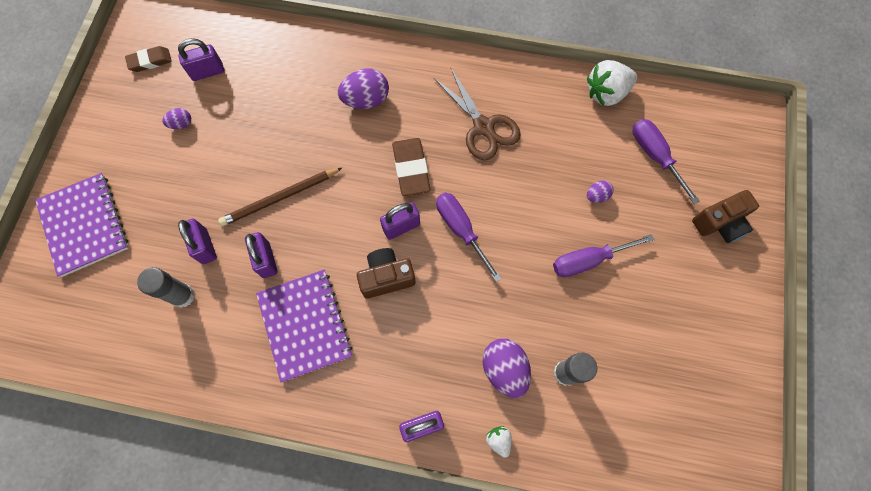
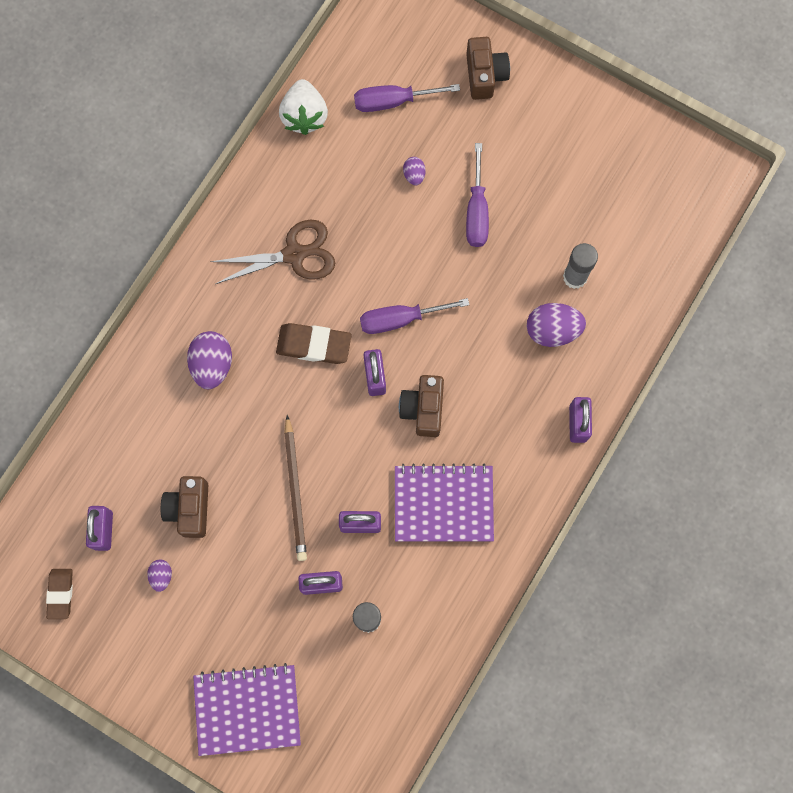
camera: 70 degrees left, 5 degrees up
(241, 125) = (189, 509): none -> brown camera
(498, 440) = (613, 360): white strawberry -> none

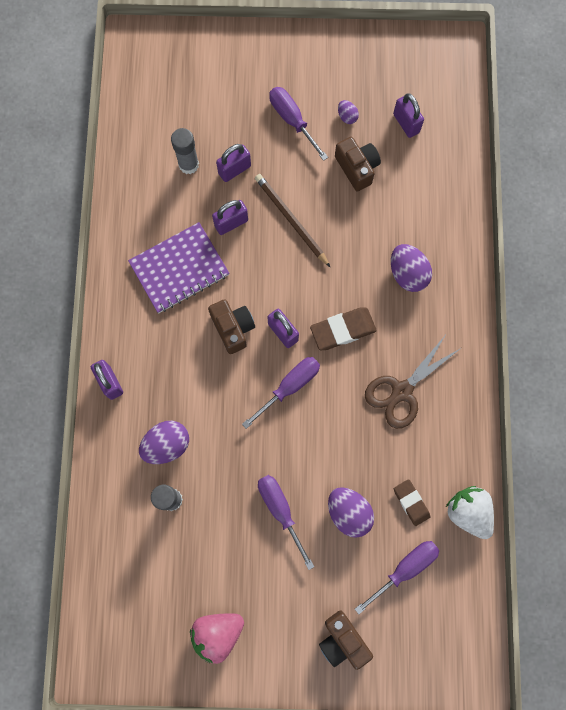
camera: 150 degrees right, 0 degrees up
(60, 594) = (406, 70): brown eraser -> brown eraser (411, 502)
(224, 606) = (292, 120): none -> purple screwdriver
(247, 709) = (236, 69): purple notebook -> none
(414, 175) = (348, 512): purple egg -> purple egg, size x1.90
(594, 140) = (217, 633): none -> pink strawberry

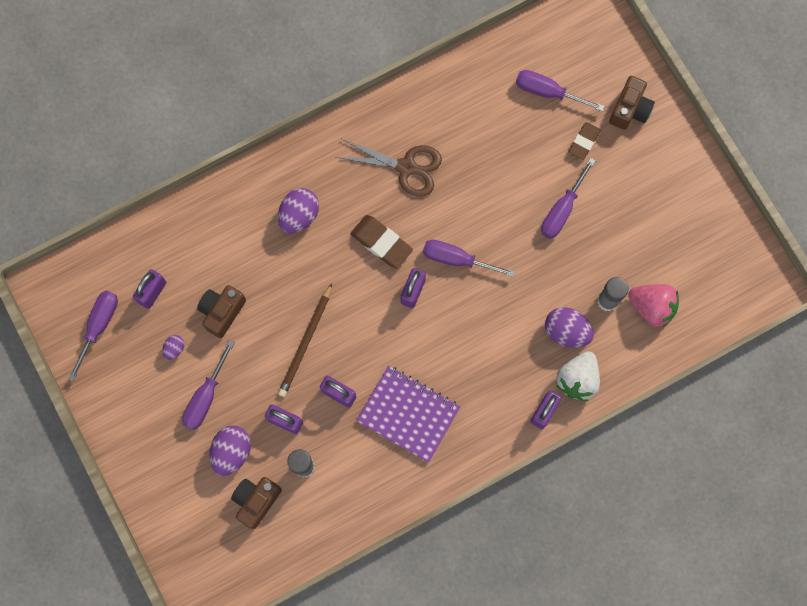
camera: 120 degrees left, 0 degrees up
(217, 633) = (684, 205): pink strawberry -> pink strawberry (651, 307)
(233, 328) = (434, 335): brown camera -> brown camera (256, 501)
(348, 512) = (530, 156): purple egg -> purple egg (232, 452)
(400, 70) = (99, 326): none -> purple screwdriver
(411, 502) = (493, 113): brown eraser -> brown eraser (584, 142)
(468, 512) = (474, 67): white strawberry -> white strawberry (577, 379)

